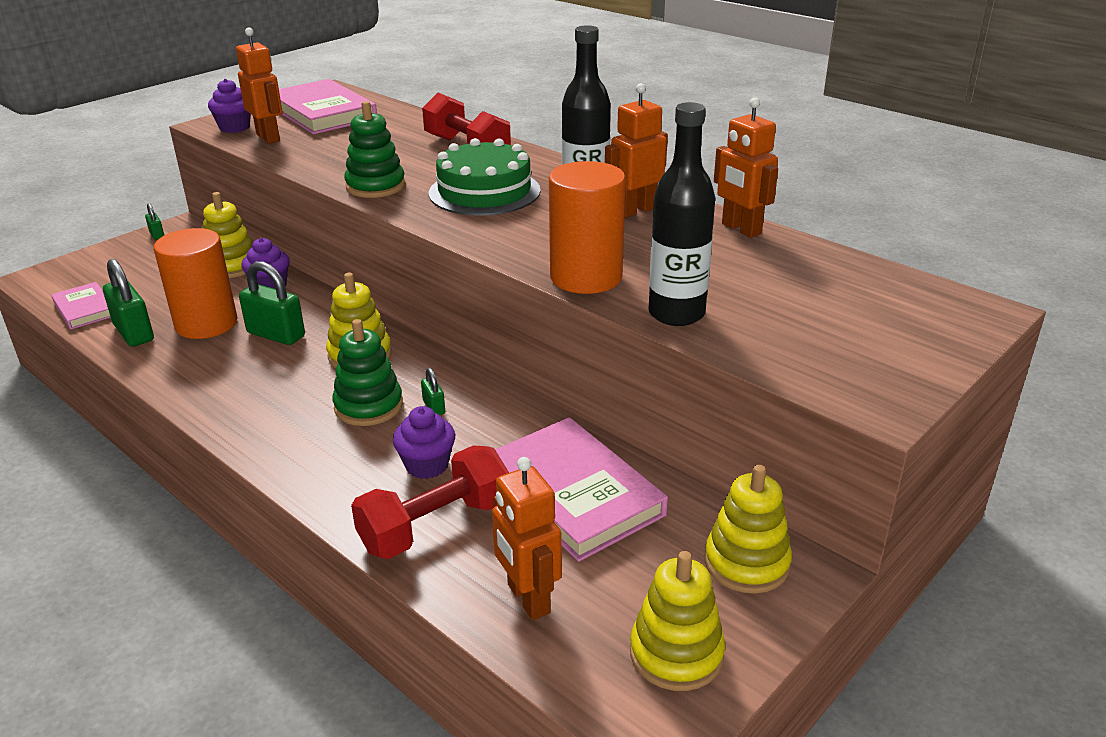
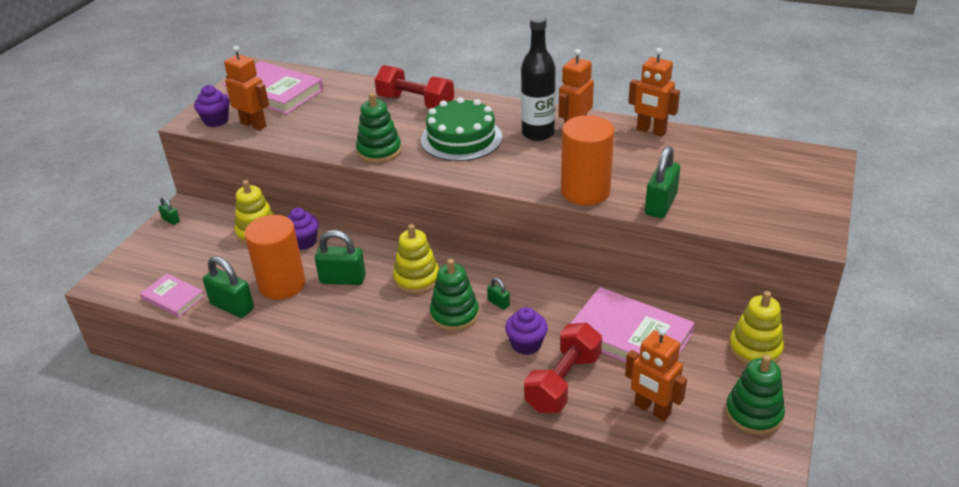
camera: 20 degrees left, 5 degrees up
(676, 314) = (660, 205): black bottle -> green padlock
(676, 653) = (753, 414): yellow stacking toy -> green stacking toy

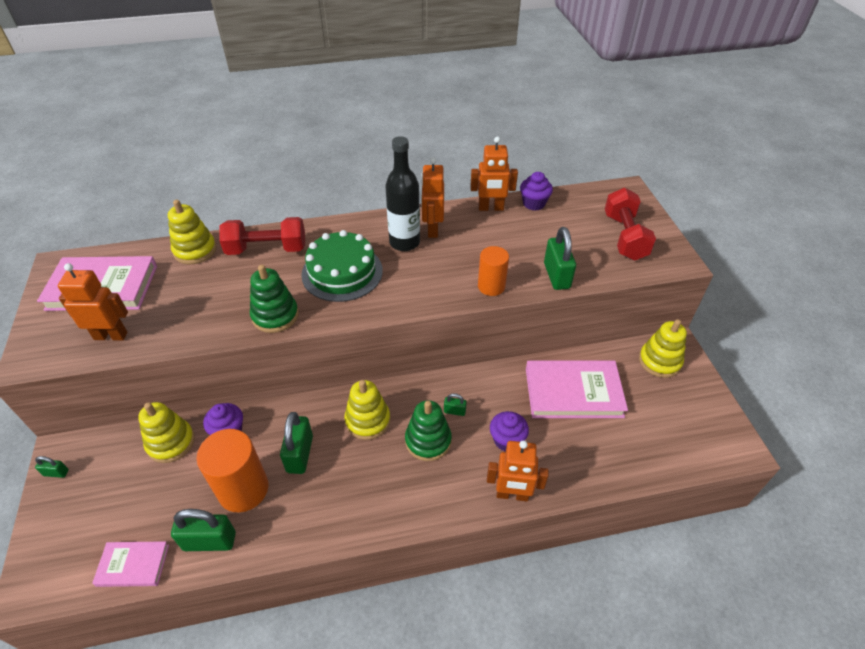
camera: 35 degrees left, 10 degrees up
(216, 121) = (60, 347): purple cupcake -> purple cupcake (534, 203)
(343, 279) = (300, 454): green padlock -> green padlock turned 60 degrees counterclockwise
(360, 87) = (195, 250): none -> yellow stacking toy
(563, 382) = (561, 461): red dumbbell -> red dumbbell (624, 237)
(585, 191) = (491, 286): orange cylinder -> orange cylinder, size x0.61
(652, 409) = (638, 450): orange robot -> orange robot (512, 495)
(753, 414) = (701, 417): green stacking toy -> none

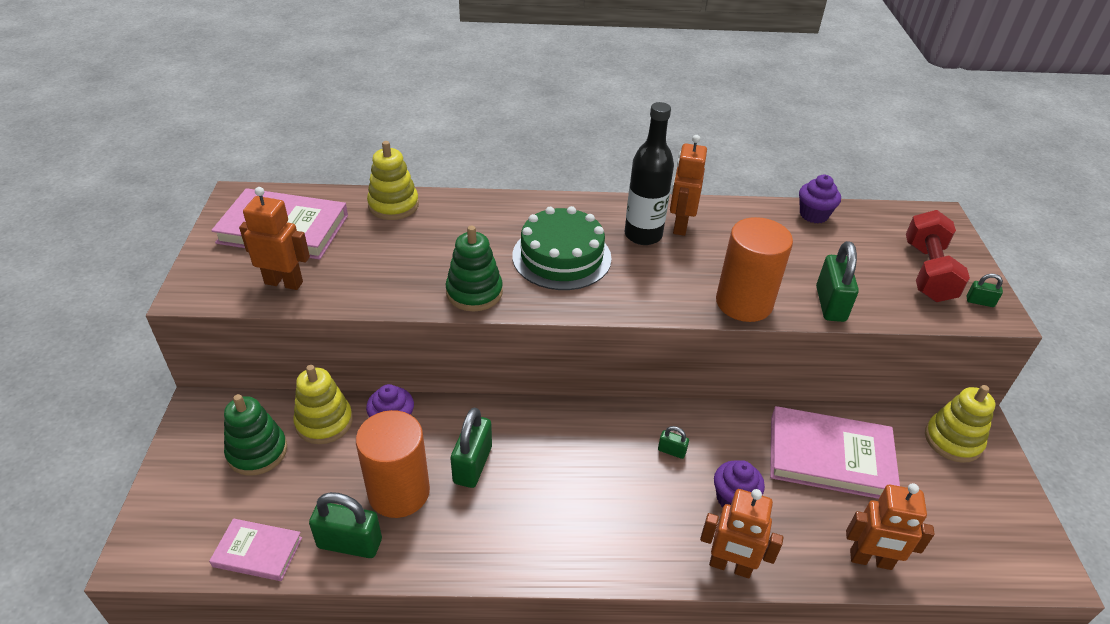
camera: 10 degrees right, 5 degrees down
(56, 473) = (190, 431): green padlock -> green padlock (980, 302)
(267, 249) = (476, 217): red dumbbell -> none
(368, 420) = (561, 441): yellow stacking toy -> none
(428, 441) = (632, 480): green stacking toy -> green stacking toy (257, 452)
(491, 208) = (757, 212): orange robot -> orange robot (870, 560)
(491, 286) = (744, 303): orange cylinder -> orange cylinder, size x1.63

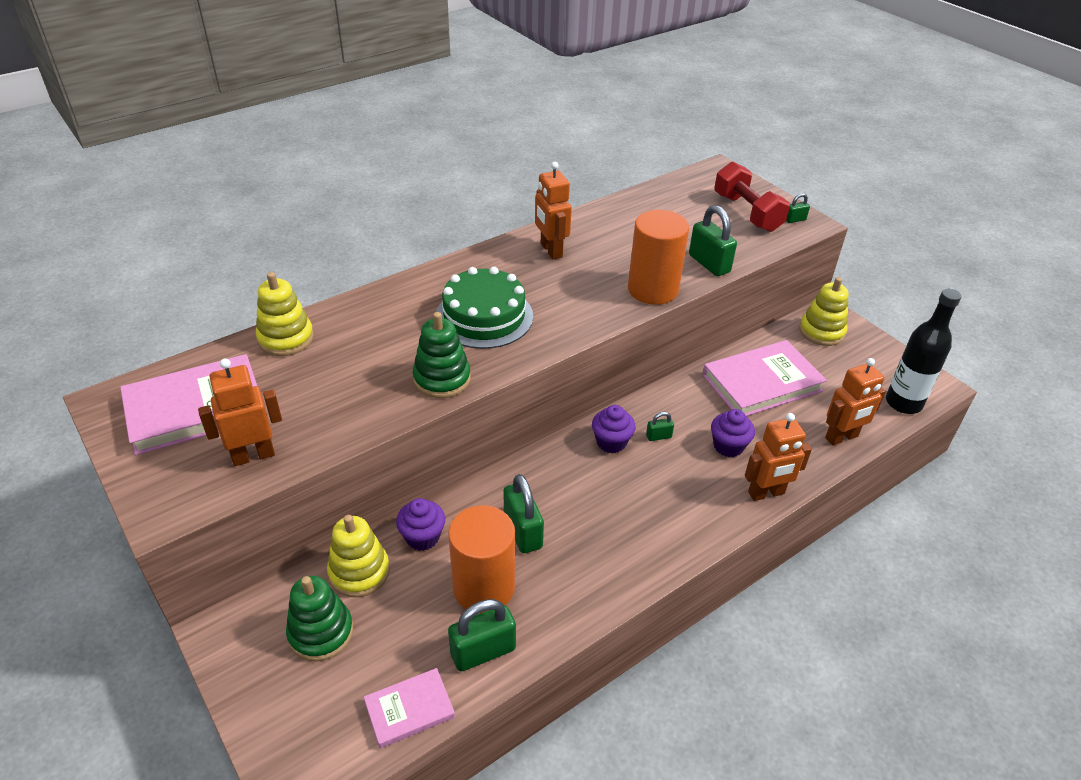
camera: 35 degrees left, 0 degrees up
(643, 235) = (530, 270): black bottle -> black bottle (903, 403)
(813, 215) = (637, 202): purple cupcake -> purple cupcake (611, 442)

